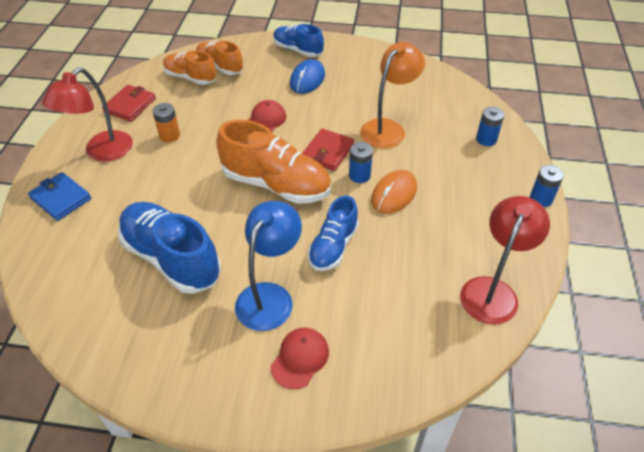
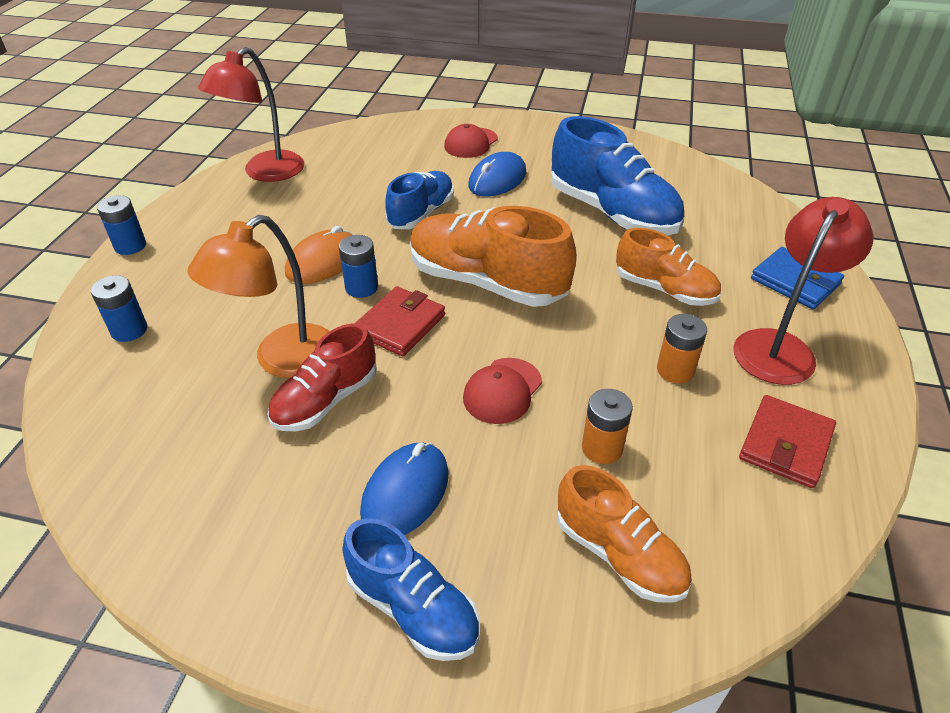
camera: 175 degrees left, 5 degrees down
(190, 78) = (683, 519): orange shoe -> orange shoe (664, 290)
(218, 99) = (602, 448): none -> orange battery
(270, 296) = (497, 180): blue lamp -> blue mouse
(356, 111) = (326, 400): none -> red shoe

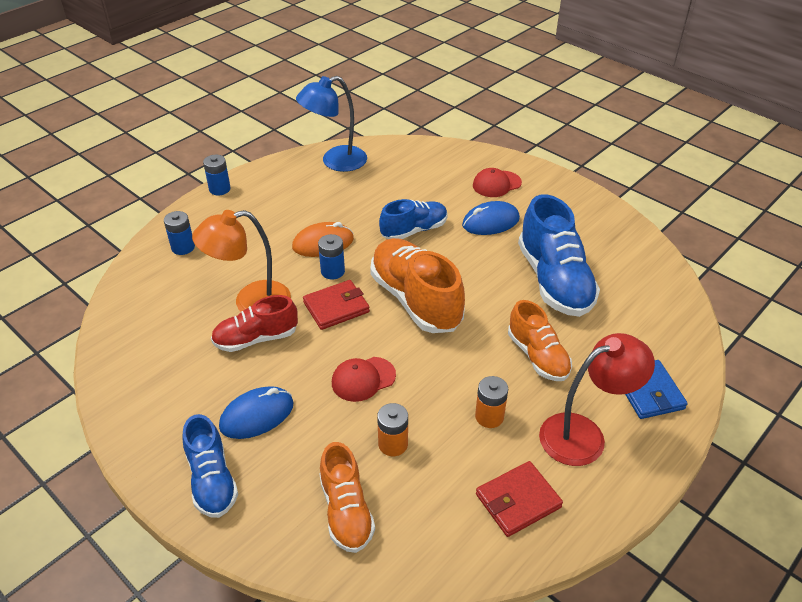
camera: 30 degrees right, 0 degrees up
(265, 173) = (335, 162): red lamp -> blue lamp

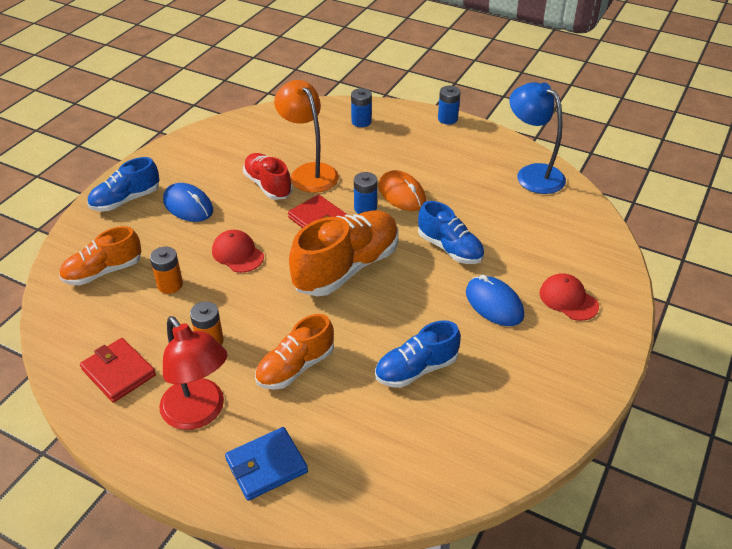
camera: 75 degrees right, 0 degrees up
(554, 281) = (416, 369): blue shoe -> blue shoe, size x0.61

